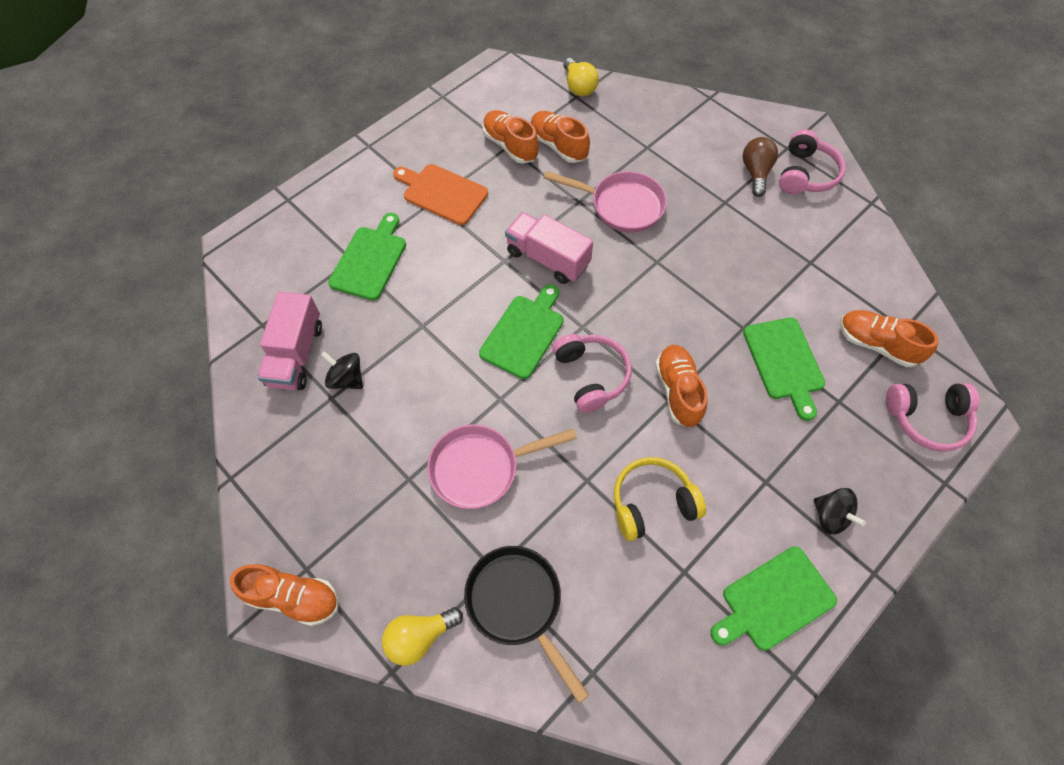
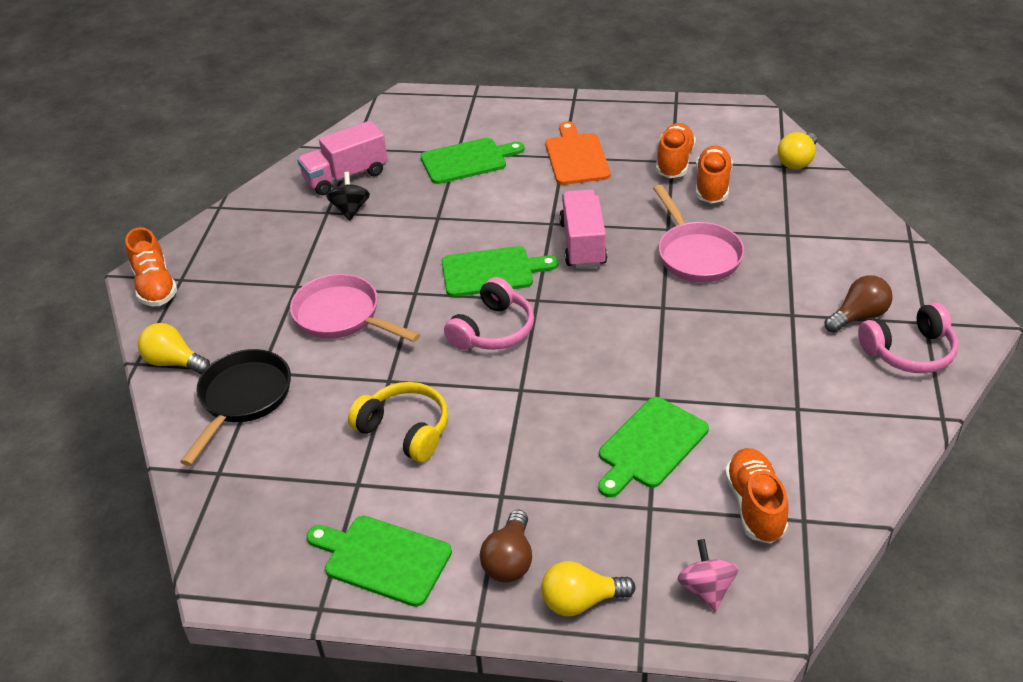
camera: 55 degrees right, 20 degrees down
(678, 391) = (536, 390): orange shoe -> none
(830, 516) = (509, 560): black spinning top -> brown light bulb
(893, 496) = (581, 601): none -> yellow light bulb
(927, 419) = (706, 589): pink headphones -> pink spinning top

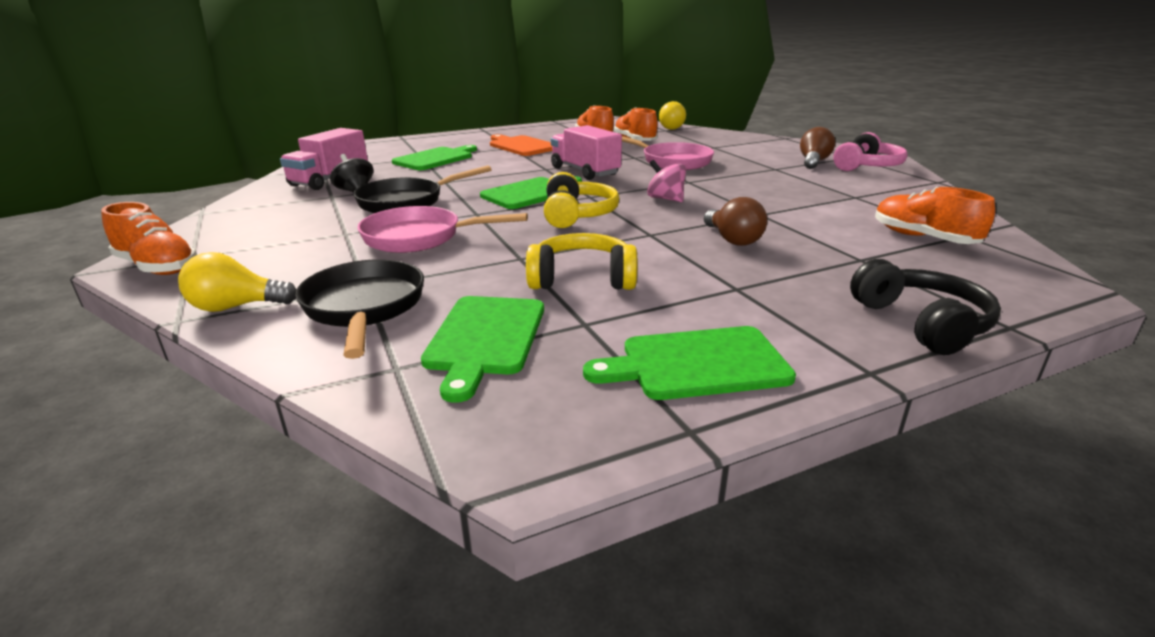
camera: 35 degrees left, 15 degrees down
(377, 247) = (407, 202): none -> black pan
(493, 330) = (577, 215): pink headphones -> yellow headphones
(509, 560) = (816, 321): brown light bulb -> brown light bulb (732, 240)
(581, 601) = (921, 323): yellow light bulb -> black headphones
(650, 446) = (799, 233): green cutting board -> green cutting board (485, 338)
(706, 589) = (986, 284): pink spinning top -> pink spinning top (665, 199)

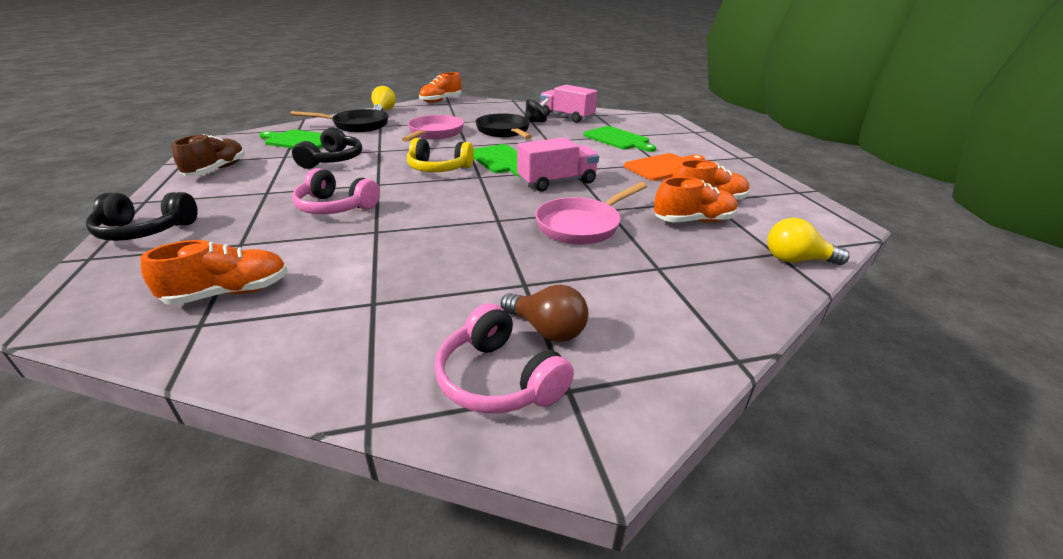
camera: 100 degrees right, 5 degrees up
(582, 279) = (333, 160): yellow headphones -> black headphones
(665, 199) = (451, 201): pink spinning top -> none
(697, 364) = (217, 170): green cutting board -> brown shoe
(732, 240) = (335, 207): brown light bulb -> pink headphones

